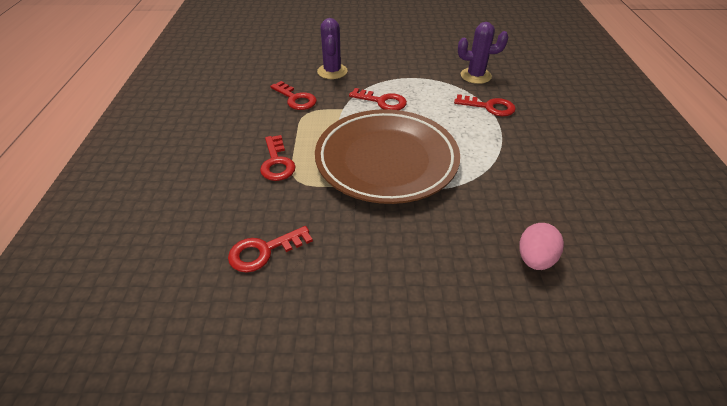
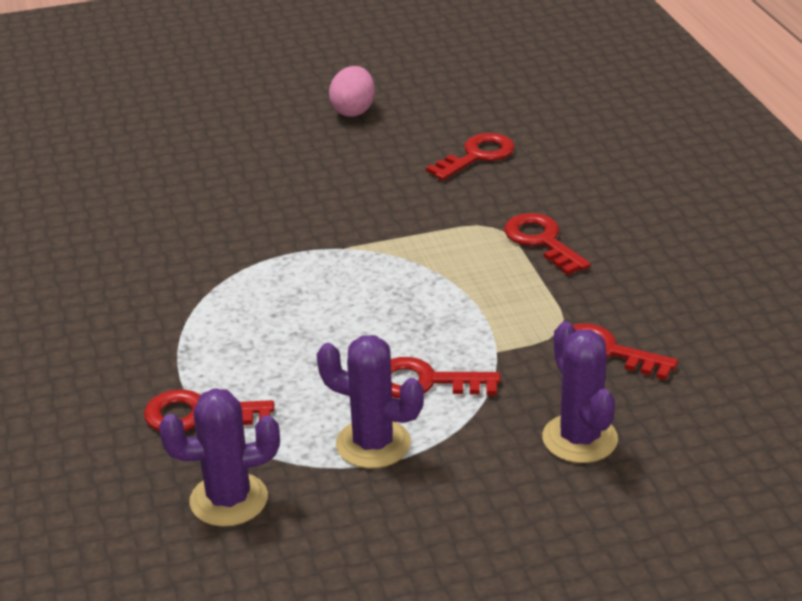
camera: 165 degrees right, 10 degrees down
(386, 160) = (372, 276): brown plate -> none
(414, 83) = (373, 444): none -> purple cactus
(534, 259) = (151, 206): pink egg -> pink egg (353, 111)

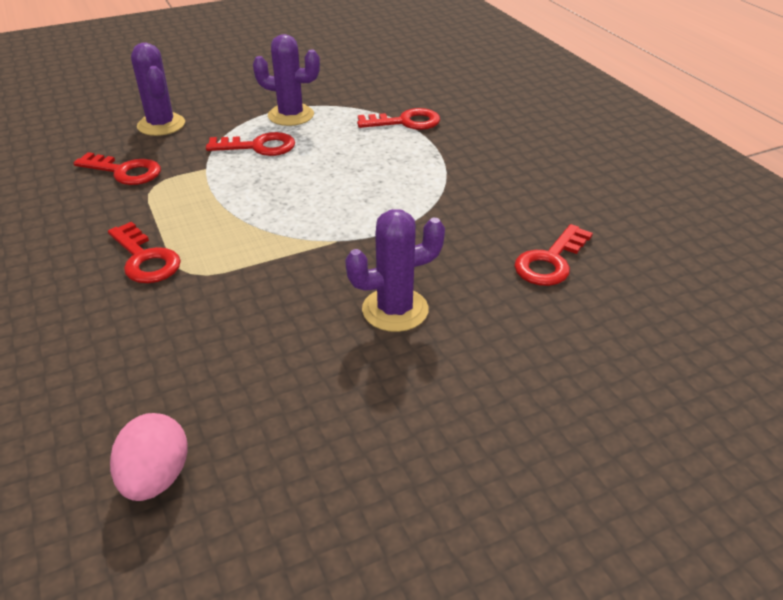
camera: 170 degrees right, 5 degrees up
(229, 500) = (368, 90): purple cactus -> purple cactus (395, 310)
(353, 111) = (369, 455): pink egg -> pink egg (156, 478)
(477, 156) = (194, 372): red key -> red key (550, 261)

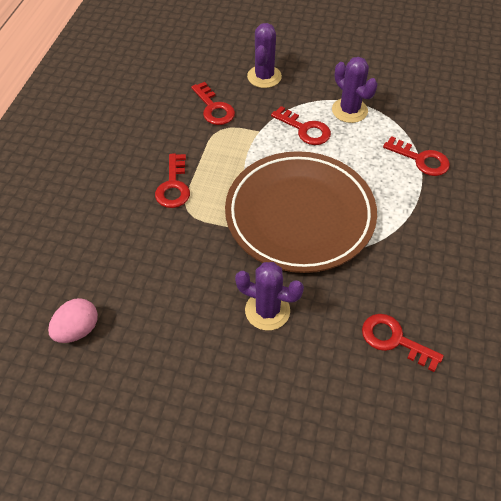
camera: 40 degrees right, 15 degrees up
(334, 214) = (299, 215): none -> brown plate
(550, 261) = (394, 340): red key -> red key turned 45 degrees clockwise

